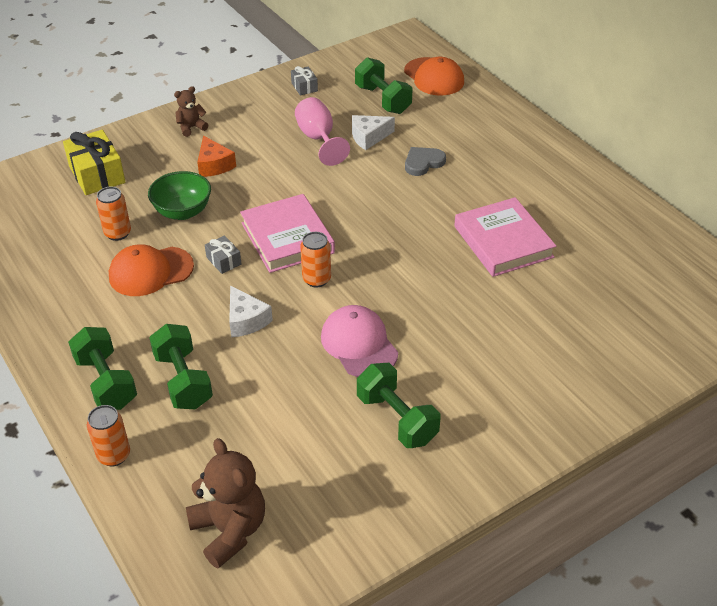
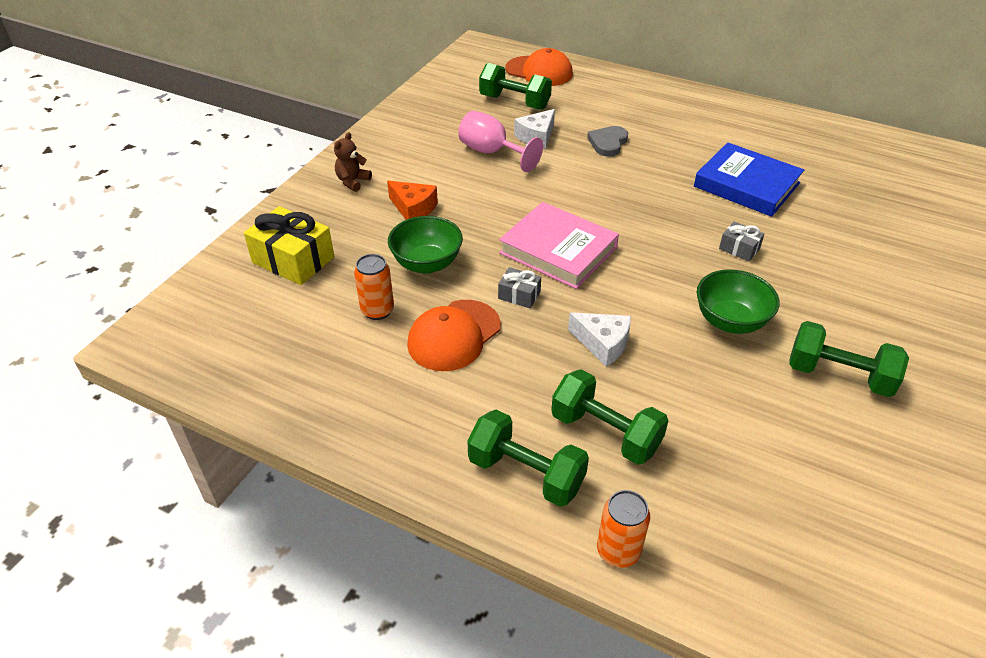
camera: 30 degrees left, 0 degrees up
(229, 530) = (820, 568): brown teddy bear -> none
(304, 87) = (430, 112): grey gift -> grey gift (739, 249)
(316, 279) = (627, 277): orange can -> none
(359, 344) = (730, 321): pink cap -> green bowl
(503, 242) = (746, 185): pink book -> blue book

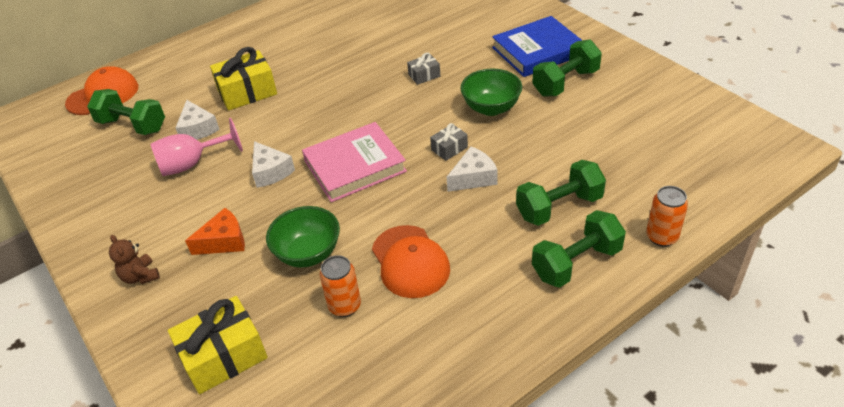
camera: 60 degrees left, 0 degrees up
(513, 200) = (270, 172): none -> white cheese
(514, 102) = (132, 125): green dumbbell -> green dumbbell turned 60 degrees clockwise
(519, 295) = (390, 206): grey gift -> grey gift (449, 148)
(608, 143) = (247, 92): grey heart -> yellow gift
(746, 185) = (361, 45): blue book -> blue book (537, 51)

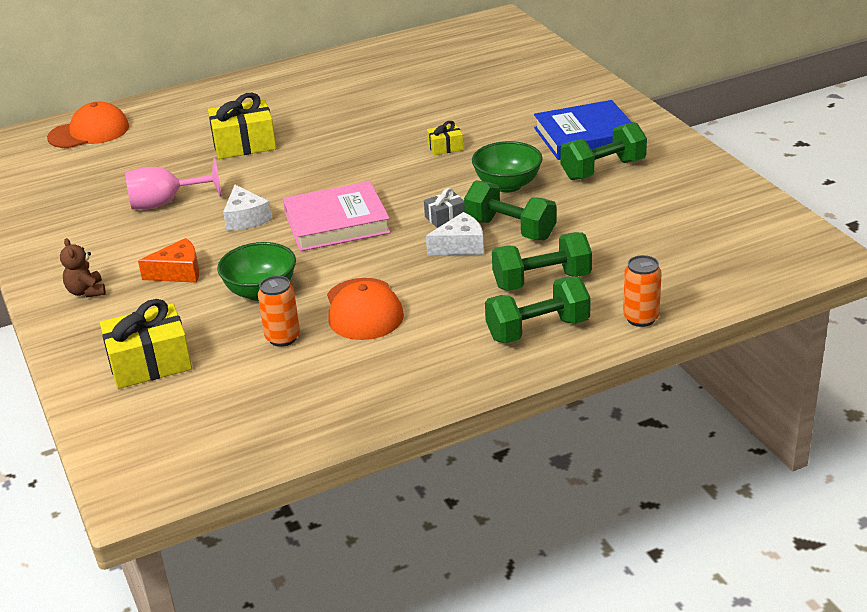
camera: 10 degrees right, 10 degrees down
(132, 125) = (113, 163): green dumbbell -> green dumbbell (510, 229)
(197, 129) = (180, 173): white cheese -> none
(424, 75) = (445, 147): grey gift -> yellow gift

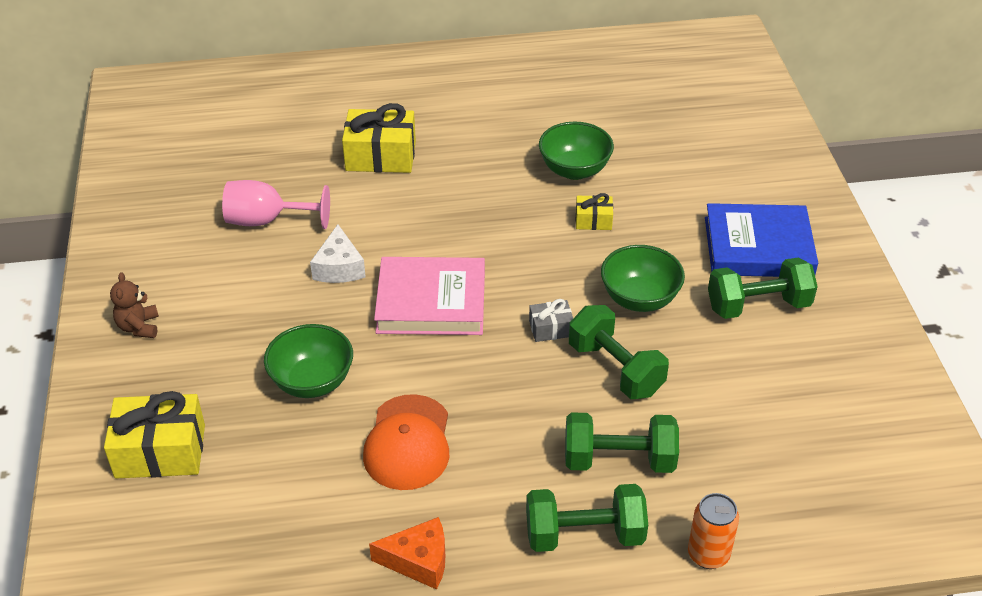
camera: 15 degrees right, 10 degrees up
(89, 132) = (231, 95): orange cap -> none
(178, 272) = (240, 327): orange cheese -> orange cheese (418, 561)
(283, 338) = (307, 458): orange can -> none
(413, 121) = (574, 170): none -> green bowl
(460, 246) = (550, 378): white cheese -> none

